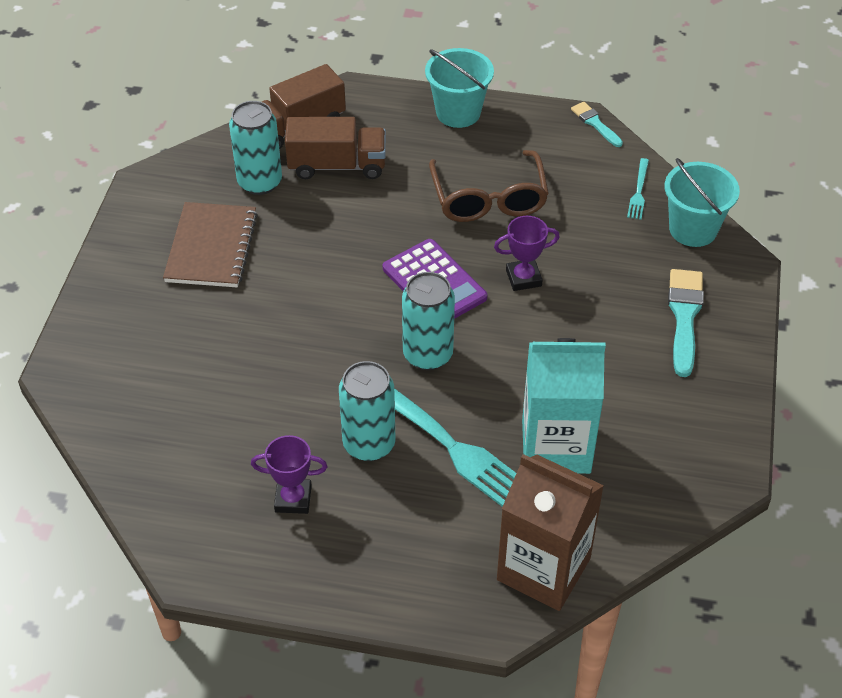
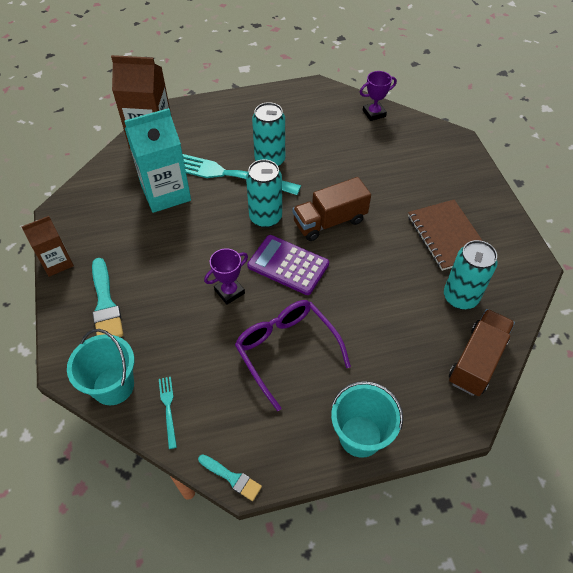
camera: 155 degrees right, 5 degrees up
(293, 499) = (291, 125): purple trophy -> purple trophy (374, 113)
(337, 165) = (418, 335): brown truck -> brown truck (330, 221)
(489, 199) = (286, 350): brown glasses -> purple glasses
(741, 393) = (57, 262): none -> brown carton

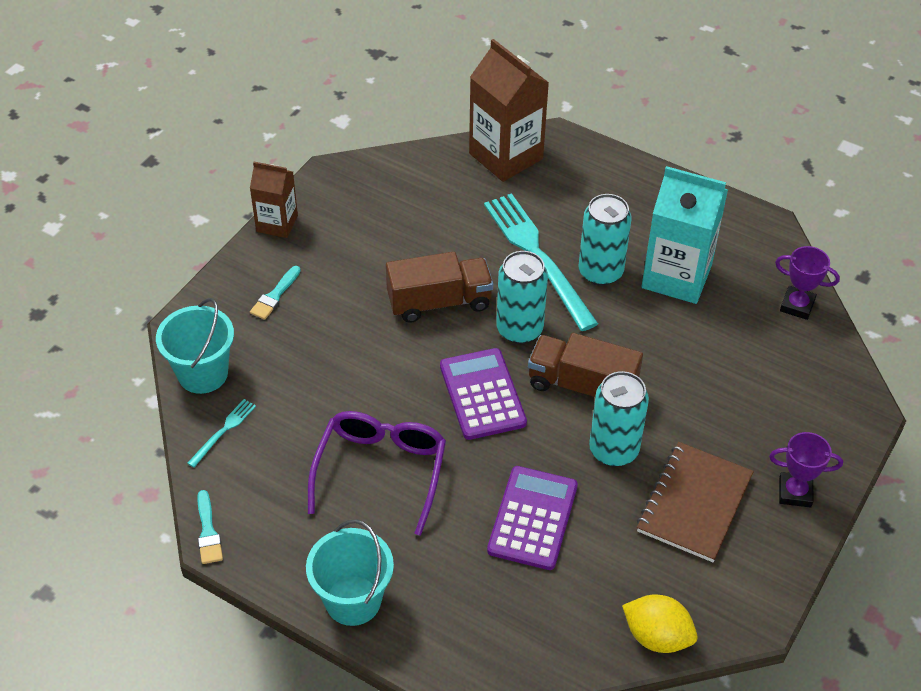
camera: 45 degrees right, 5 degrees down
(105, 304) = (275, 296): turquoise brush -> turquoise brush, size x0.59
(166, 193) = (450, 228): turquoise carton -> turquoise carton (676, 276)
(229, 292) = (395, 374): purple trophy -> purple trophy (795, 492)
(390, 307) = (532, 518): none -> purple calculator
(460, 297) = (621, 573): turquoise can -> turquoise can (613, 450)
(477, 361) = (553, 643): brown truck -> brown truck (439, 302)
(512, 313) = (657, 636): none -> yellow lemon

